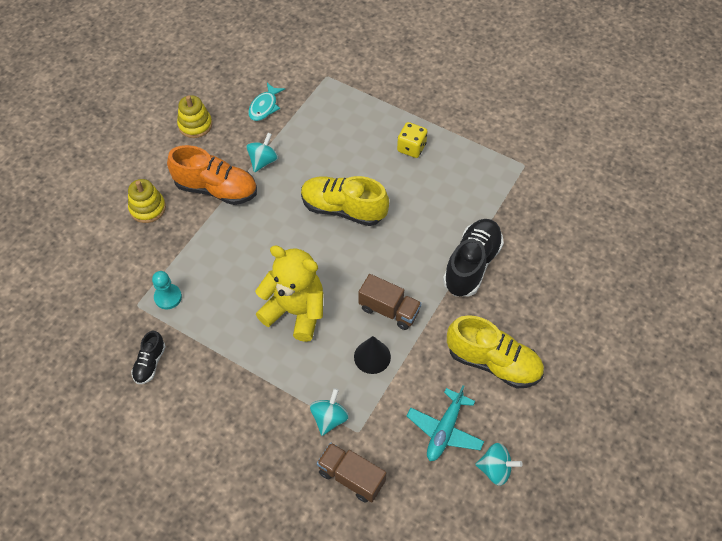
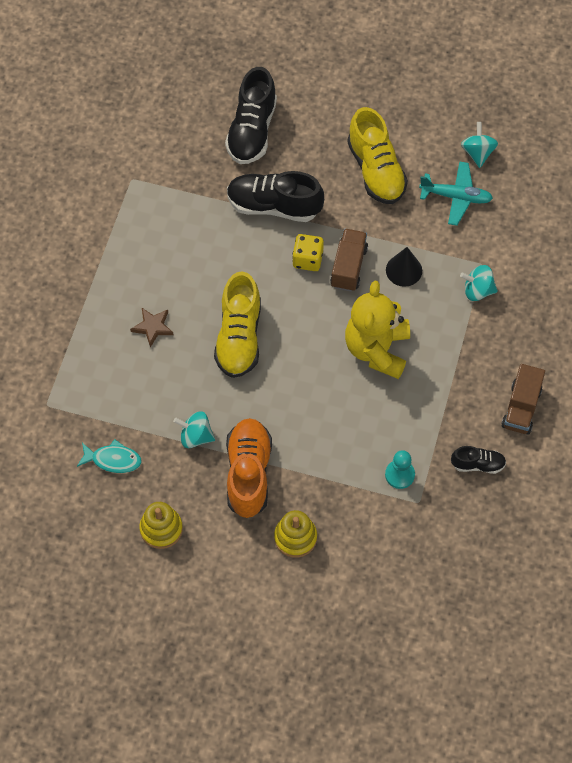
camera: 105 degrees left, 5 degrees up
(351, 477) = (525, 259): brown truck -> brown truck (521, 408)
(372, 152) = (153, 327): none -> brown star
(411, 148) = (136, 290): yellow dice -> yellow dice (307, 259)
(493, 362) = (376, 170): yellow shoe -> yellow shoe turned 150 degrees clockwise
(560, 266) = (252, 131): none -> black shoe

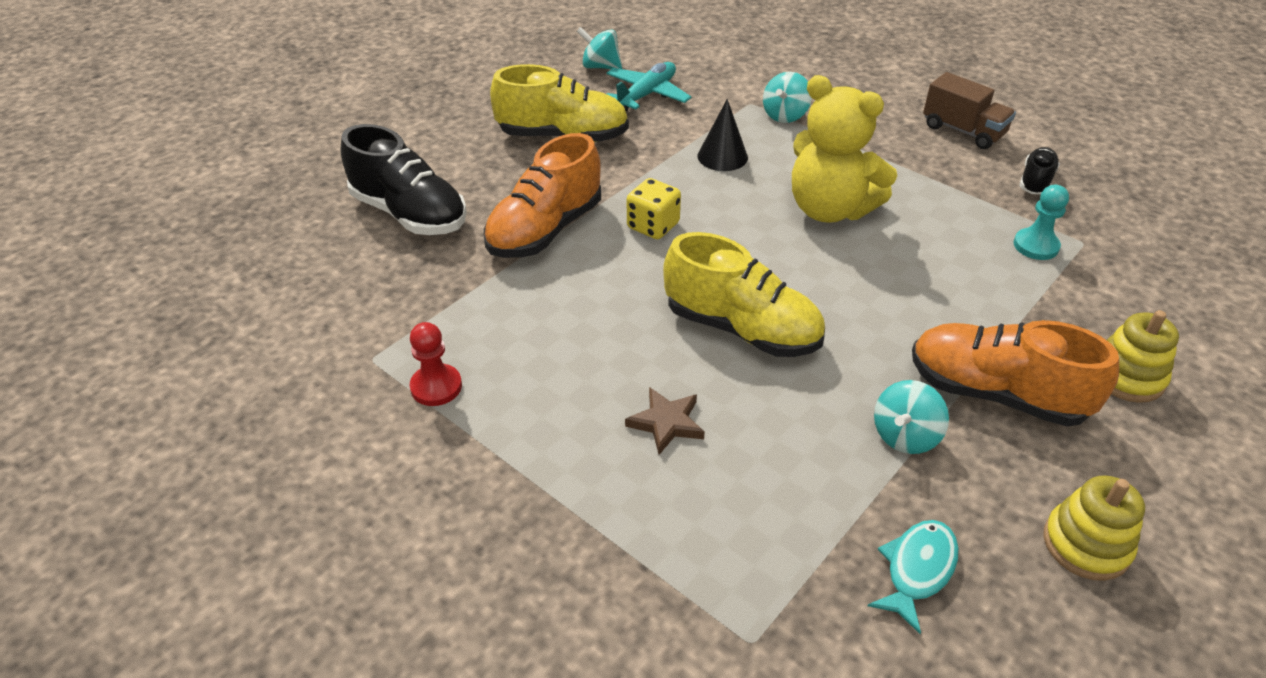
camera: 65 degrees left, 20 degrees down
(127, 217) = (436, 387): none -> red pawn
(274, 206) = (545, 230): black shoe -> orange shoe
(348, 267) = (689, 196): brown truck -> none

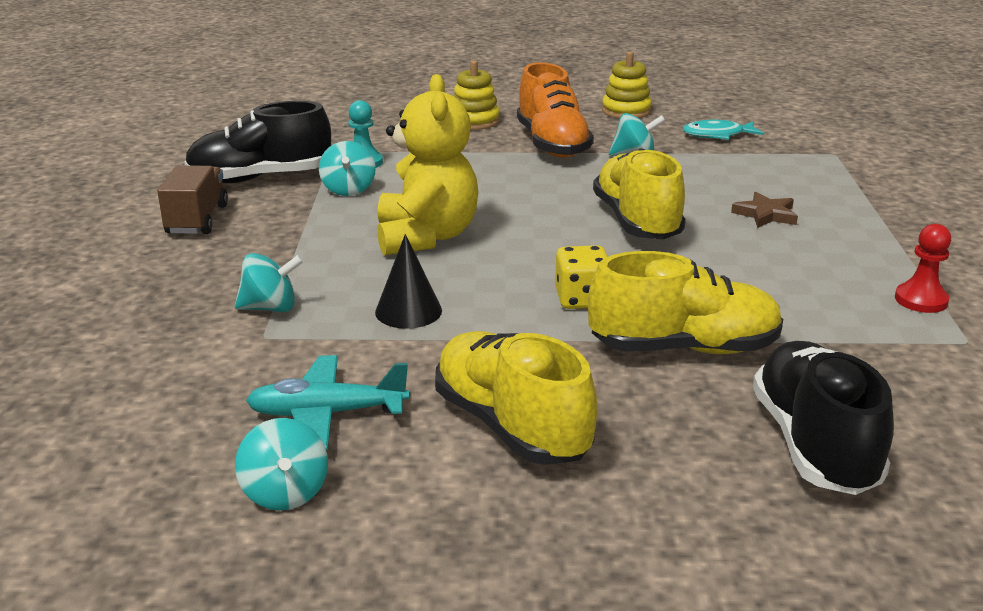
camera: 130 degrees left, 15 degrees down
(545, 230) = (684, 348): orange shoe -> yellow shoe
(968, 212) = (348, 190): none -> turquoise spinning top
(1035, 181) = (260, 178): black shoe -> black shoe, size x1.92

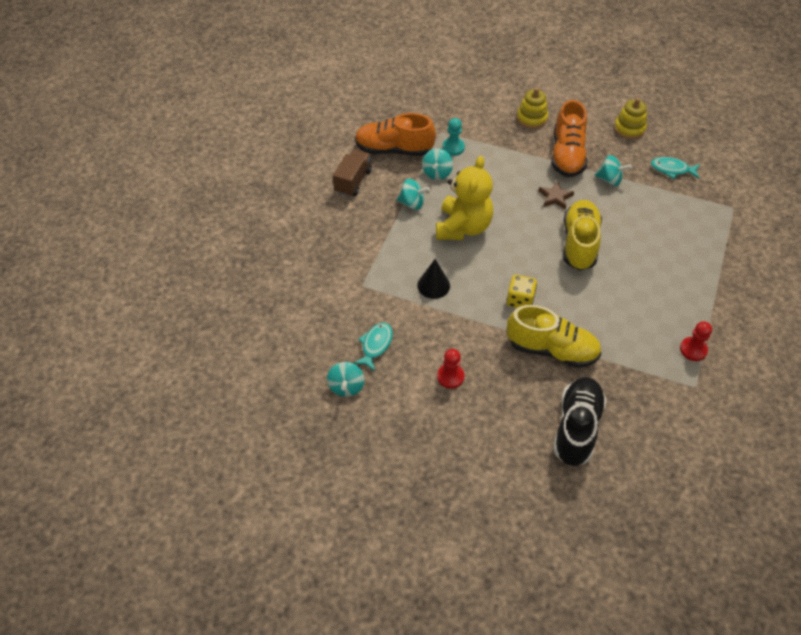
camera: 20 degrees right, 25 degrees up
(260, 178) = (393, 150): black shoe -> orange shoe
(270, 308) = (371, 265): turquoise spinning top -> turquoise spinning top (412, 203)
(327, 414) = (375, 345): turquoise plane -> turquoise fish
(511, 426) = (450, 376): yellow shoe -> red pawn
(766, 214) = (654, 256): brown star -> brown star (555, 197)

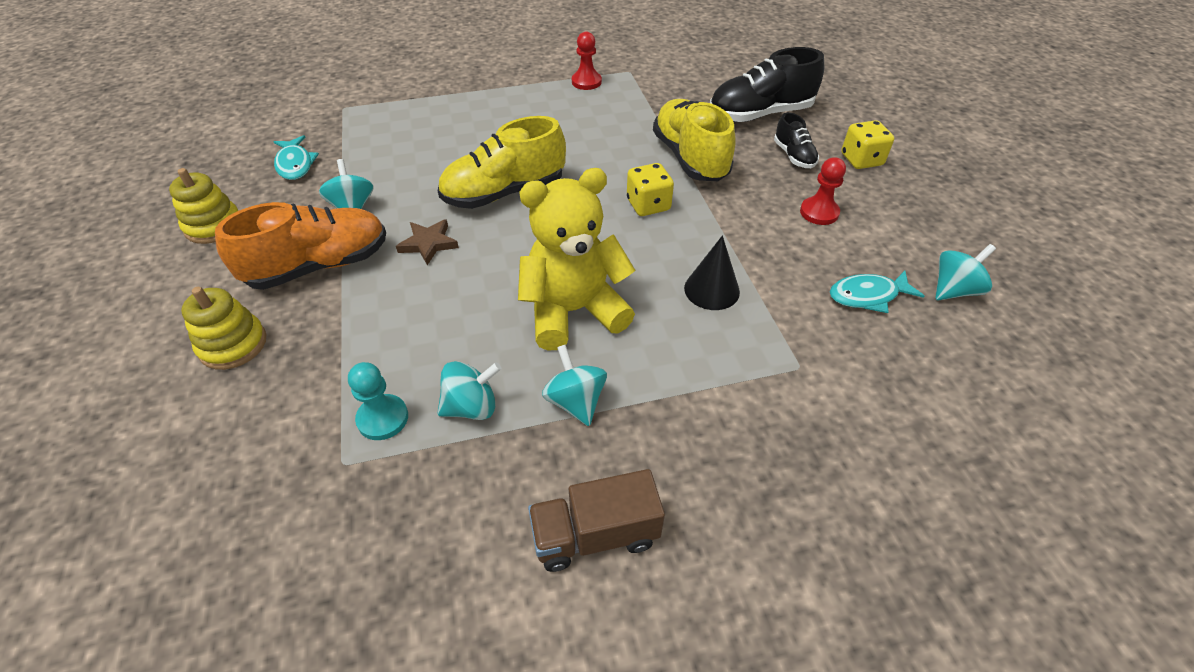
camera: 125 degrees left, 5 degrees down
(393, 150) = (449, 517): orange shoe -> none
(480, 445) = (861, 160): none -> yellow dice
(513, 408) = (793, 156): none -> black shoe

